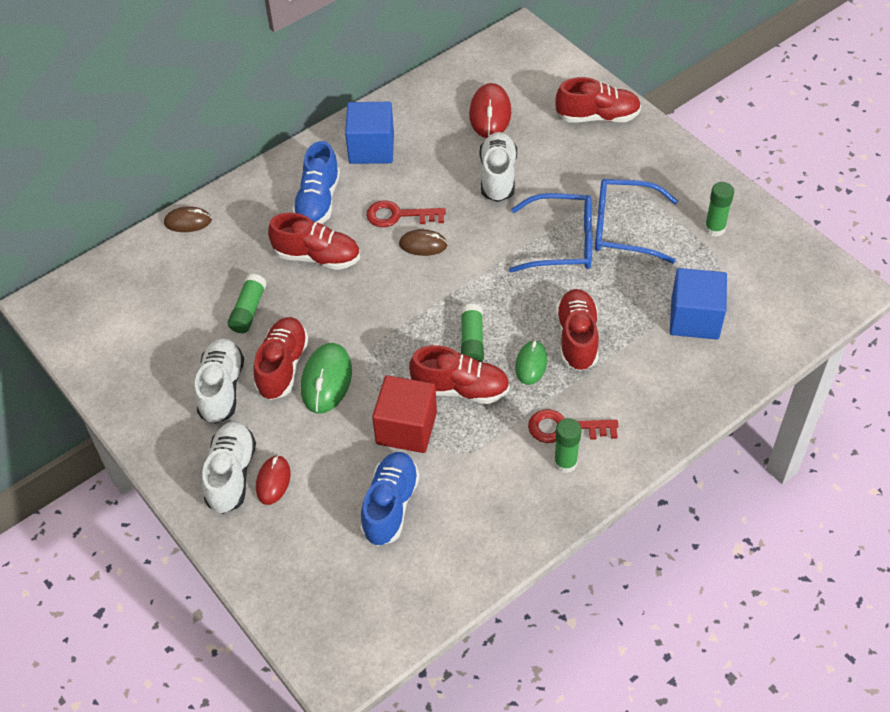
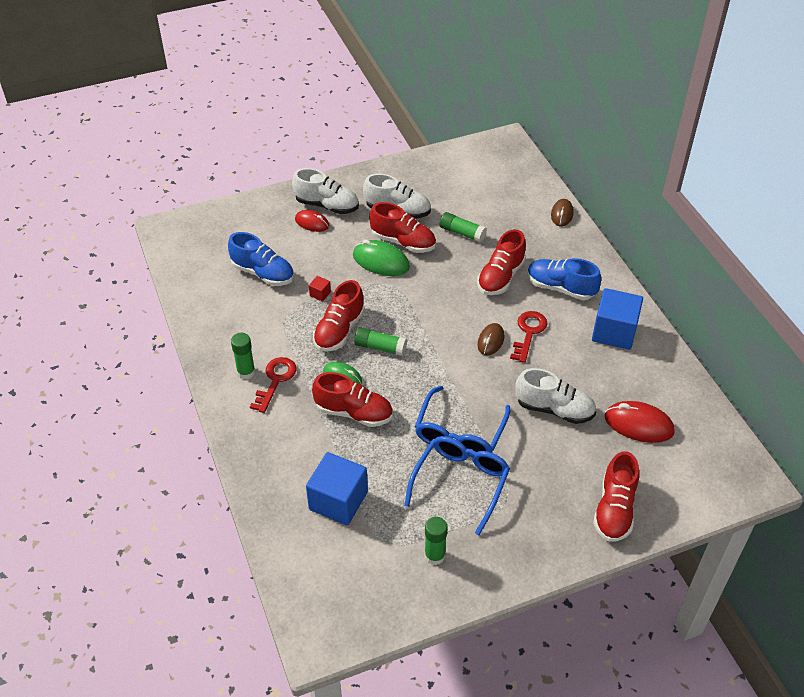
camera: 105 degrees right, 5 degrees down
(406, 428) = (320, 294): red cube -> red cube, size x0.42

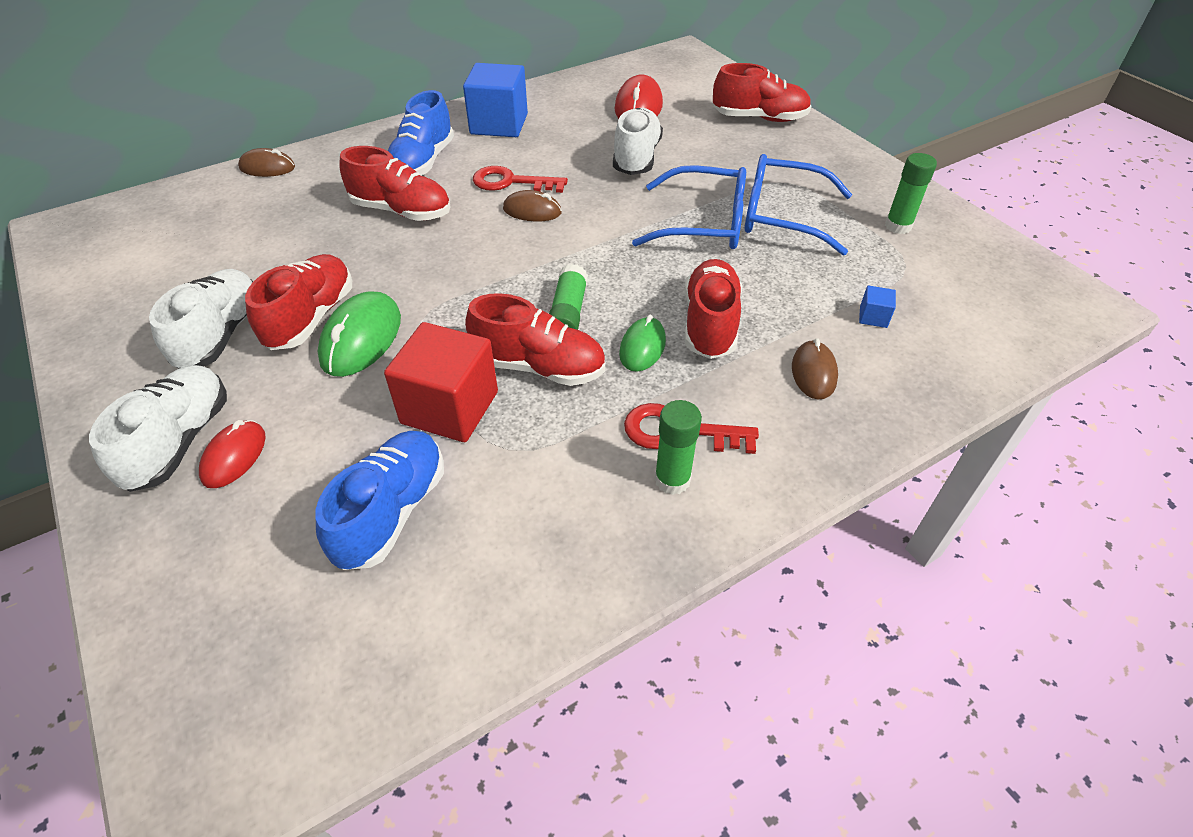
camera: 100 degrees left, 0 degrees up
(299, 452) = (813, 373): none -> brown mouse
(320, 294) = (449, 407): red cube -> red cube, size x2.41
(338, 501) = (873, 317): blue cube -> blue cube, size x0.42
(462, 233) = (296, 255): green glue stick -> none

